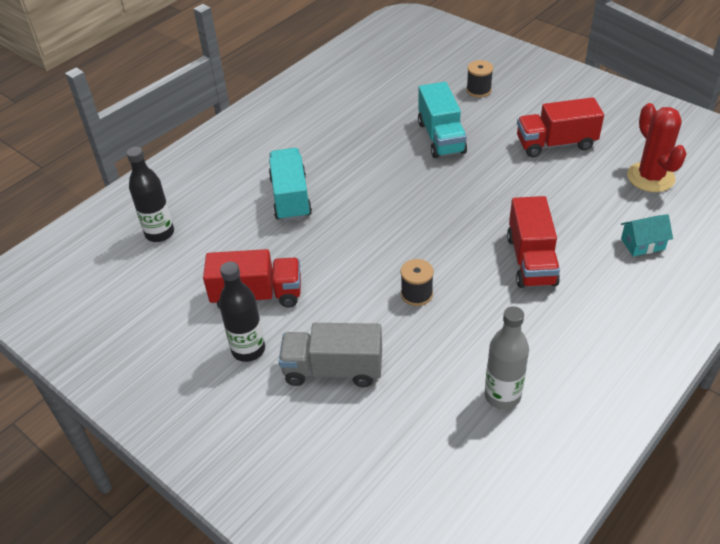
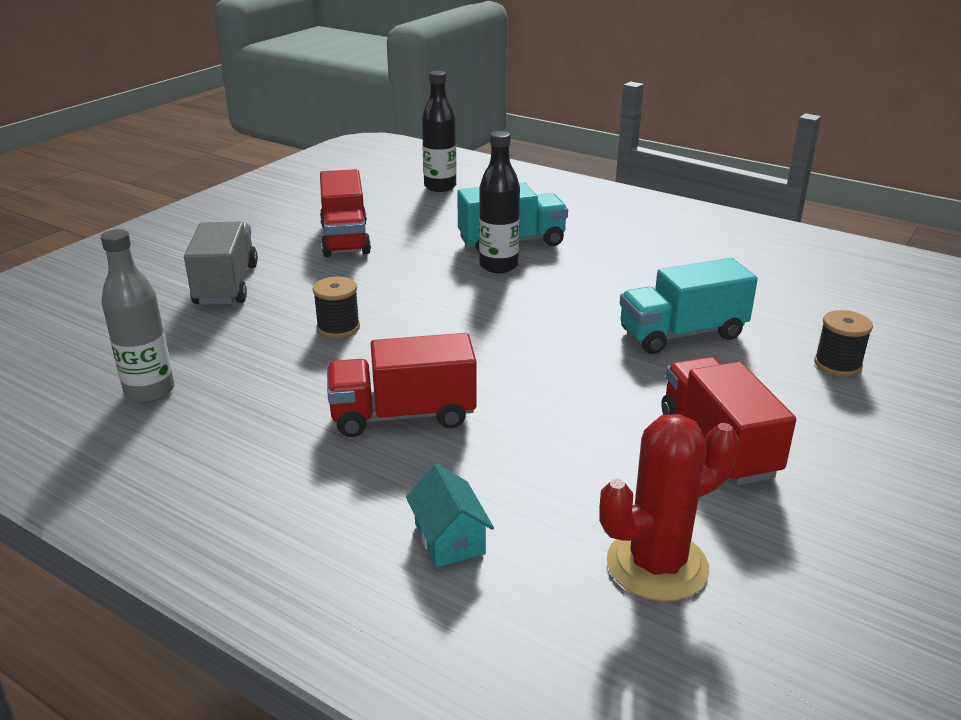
camera: 80 degrees right, 15 degrees down
(248, 350) = (266, 241): black bottle -> black bottle (498, 266)

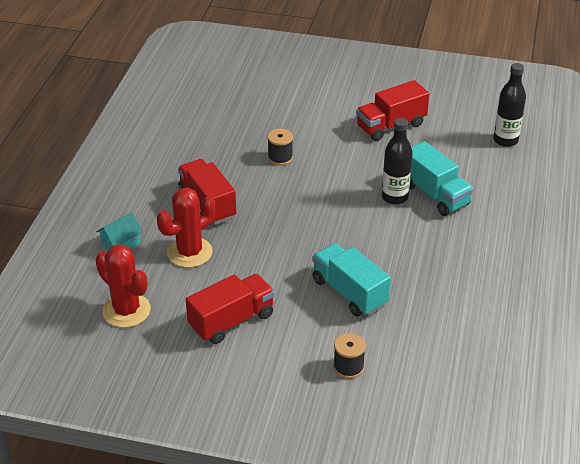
camera: 70 degrees right, 10 degrees up
(149, 391) = (190, 121): grey bottle -> none
(226, 285) = (304, 104): grey truck -> none
(522, 457) = (189, 252): none -> red cactus

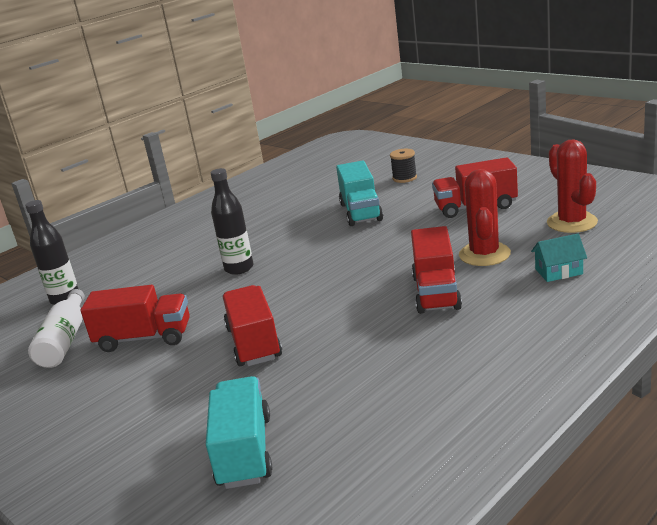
camera: 145 degrees left, 15 degrees down
(189, 252) = (484, 254): red cactus -> red cactus turned 75 degrees counterclockwise
(280, 158) = (309, 326): black spool -> none
(307, 138) = (254, 343): none -> red truck
(435, 195) = (201, 265): turquoise truck -> turquoise truck (244, 451)
(447, 112) = (65, 340): none -> white bottle

